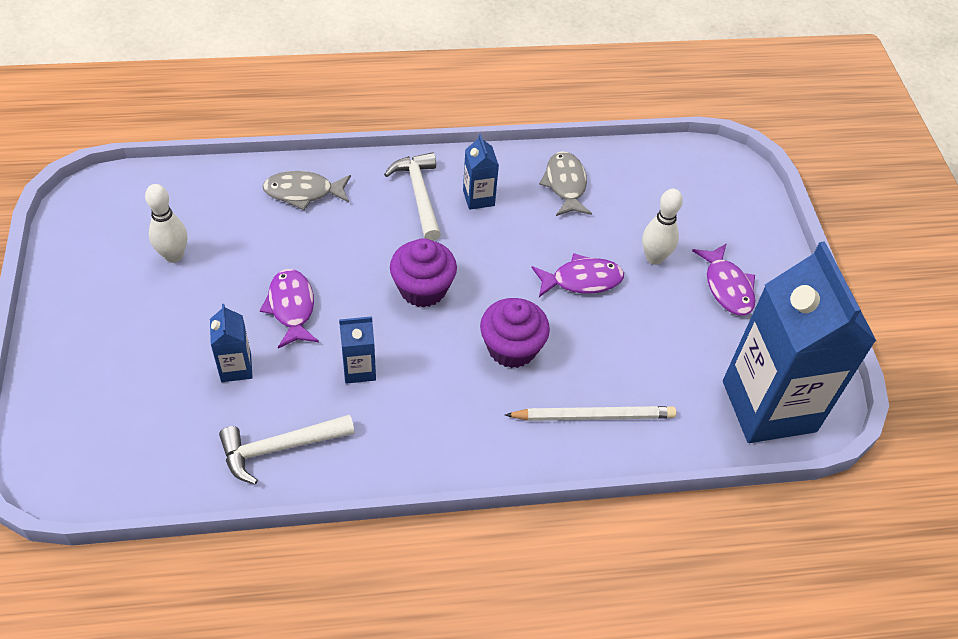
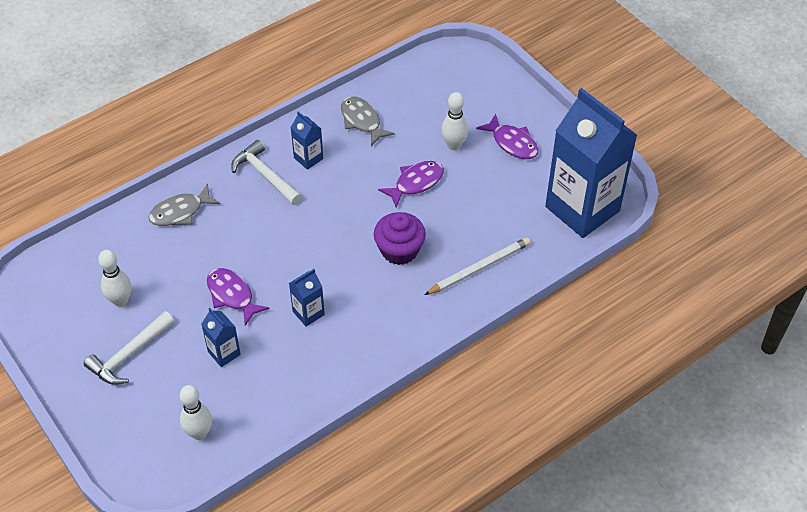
camera: 25 degrees left, 0 degrees up
(143, 446) = (199, 433): none -> white bowling pin
(280, 448) = (292, 388): white hammer -> white hammer (129, 355)
(423, 289) = (313, 239): purple cupcake -> none

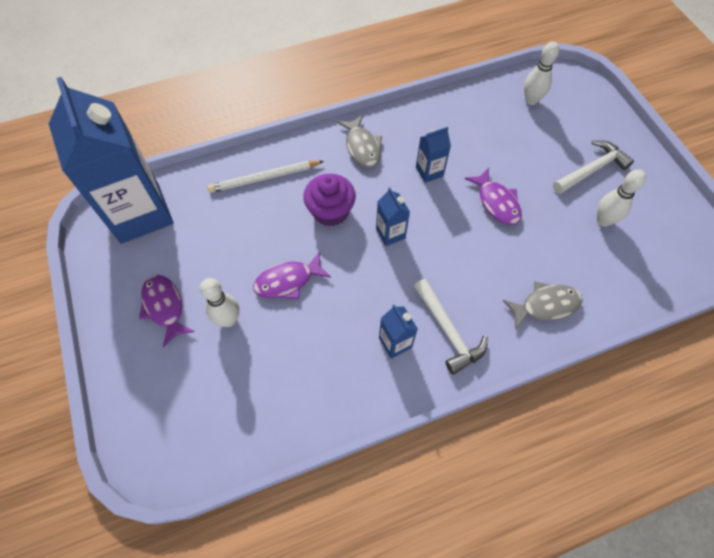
camera: 165 degrees left, 10 degrees up
(224, 353) = (508, 154): blue carton -> blue carton (390, 233)
(362, 121) = (319, 383): grey fish -> grey fish (362, 147)

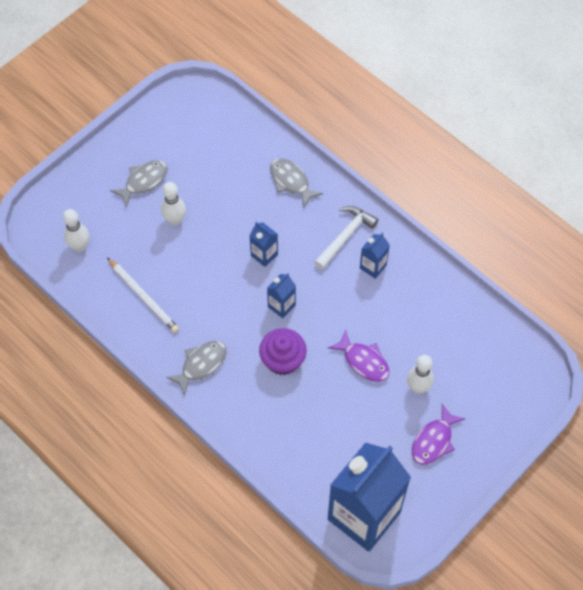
camera: 115 degrees left, 0 degrees up
(264, 178) = (275, 430): white pencil -> white pencil (143, 297)
(429, 171) = (203, 300): blue carton -> blue carton (264, 255)
(496, 202) = (212, 239): purple fish -> none
(591, 170) = (144, 181): white hammer -> grey fish
(603, 220) = (193, 162): white bowling pin -> white bowling pin (175, 220)

